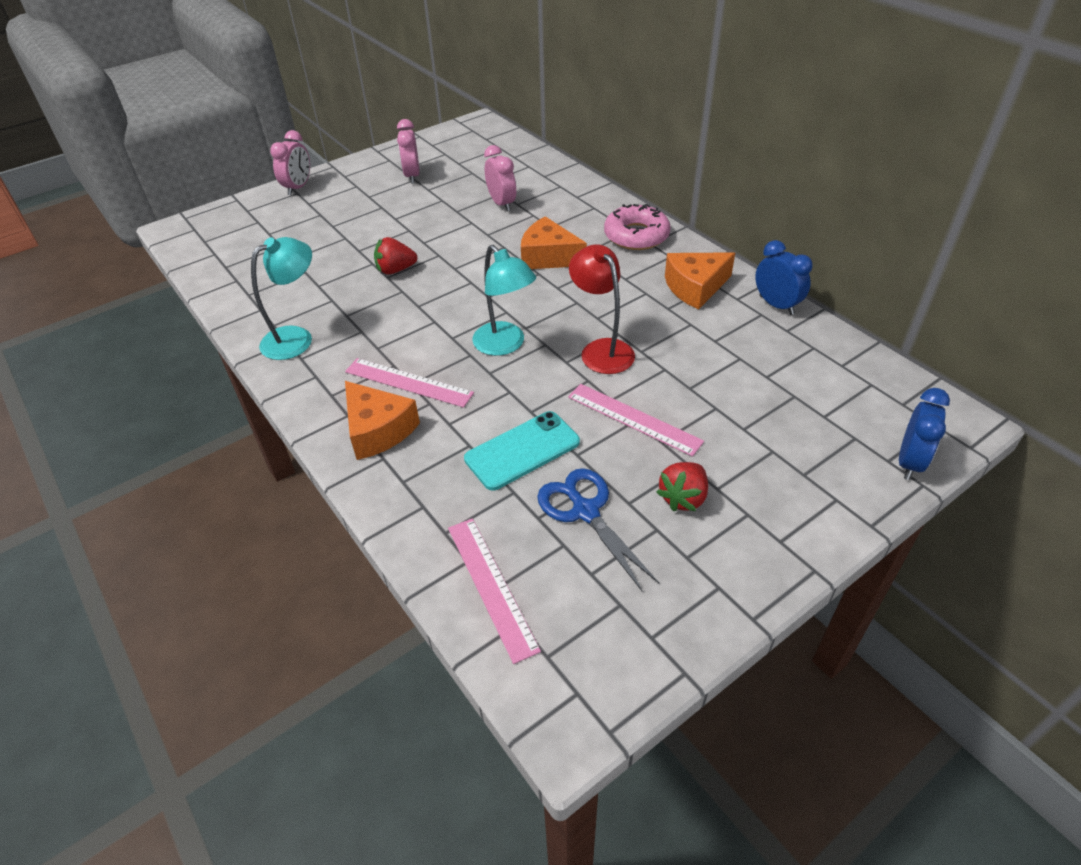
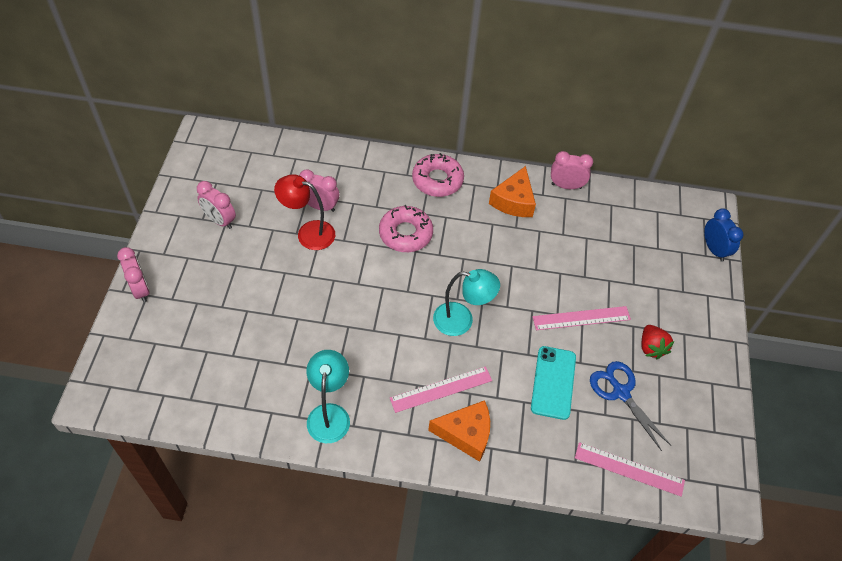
camera: 50 degrees left, 10 degrees up
(396, 270) = (321, 313): red strawberry -> none
(548, 257) = (405, 233): orange cheese -> pink donut
(585, 511) = (620, 392): blue scissors -> blue scissors turned 45 degrees clockwise
(601, 349) = (515, 284): red lamp -> red lamp (308, 233)
(776, 305) = (566, 186): blue clock -> pink clock

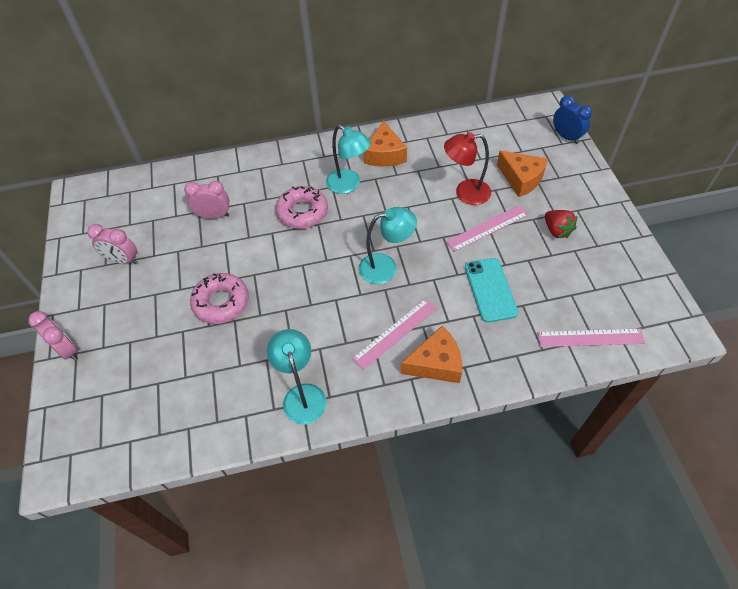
camera: 15 degrees left, 0 degrees up
(308, 233) = (213, 242): red lamp -> red lamp (465, 193)
(437, 180) = (311, 159): pink donut -> pink donut (221, 302)
(463, 221) = (349, 185): none -> turquoise lamp
(566, 186) = (423, 128): pink clock -> none
(620, 392) = (550, 276): blue scissors -> none
(642, 279) = (521, 179): none -> orange cheese

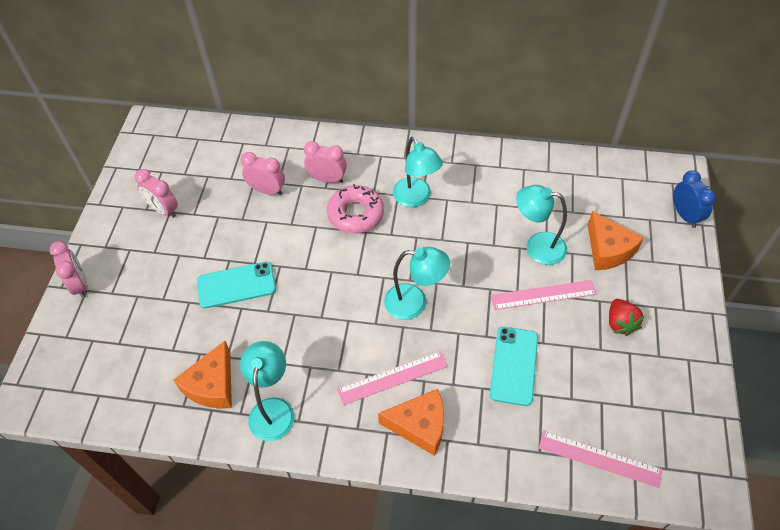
camera: 20 degrees right, 0 degrees up
(221, 302) = (236, 285): pink donut -> turquoise phone
(264, 191) = (327, 179): none -> pink clock
(384, 154) = (469, 175): orange cheese -> orange cheese (212, 385)
(465, 193) = (537, 246): red lamp -> turquoise lamp

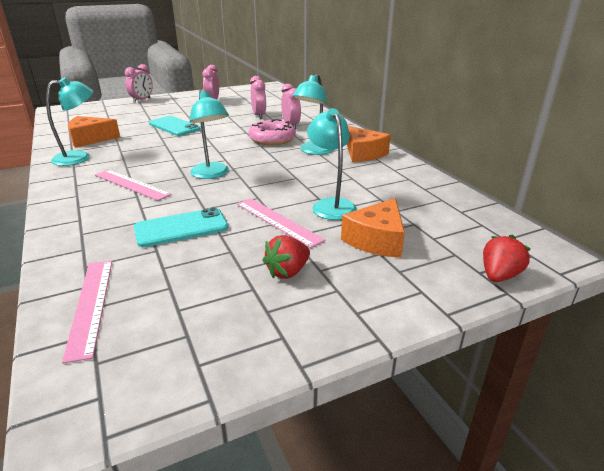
camera: 55 degrees right, 25 degrees down
(419, 425) = (89, 205): orange cheese -> orange cheese (363, 153)
(684, 215) = (499, 276): blue clock -> red strawberry

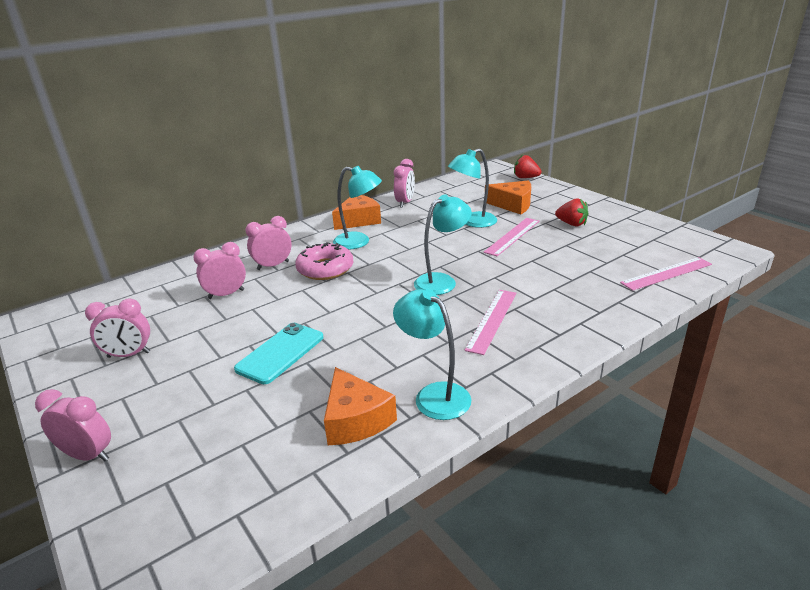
camera: 100 degrees left, 0 degrees up
(181, 228) = (552, 269): turquoise phone -> none
(405, 176) = (405, 202): none -> pink clock

